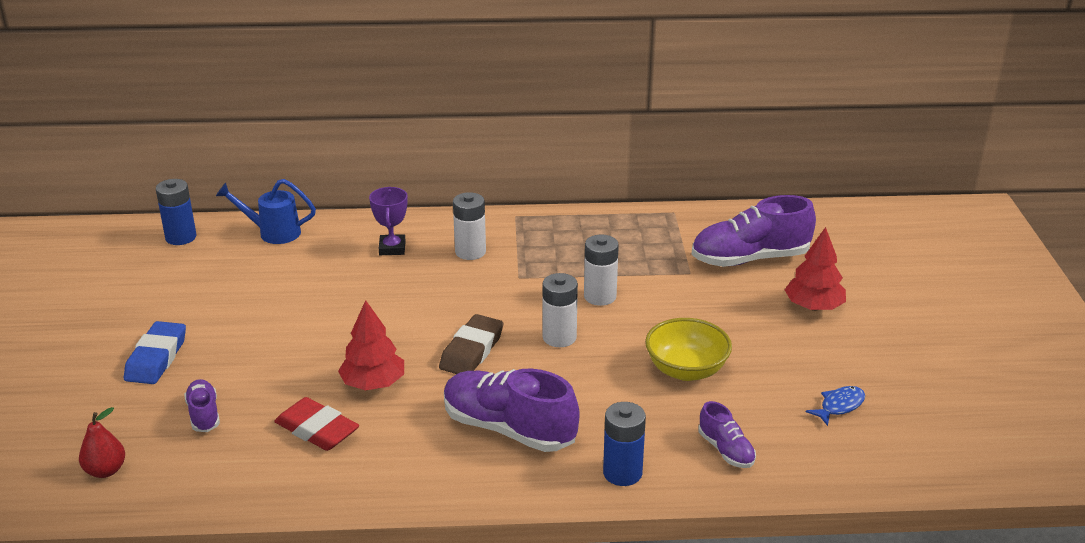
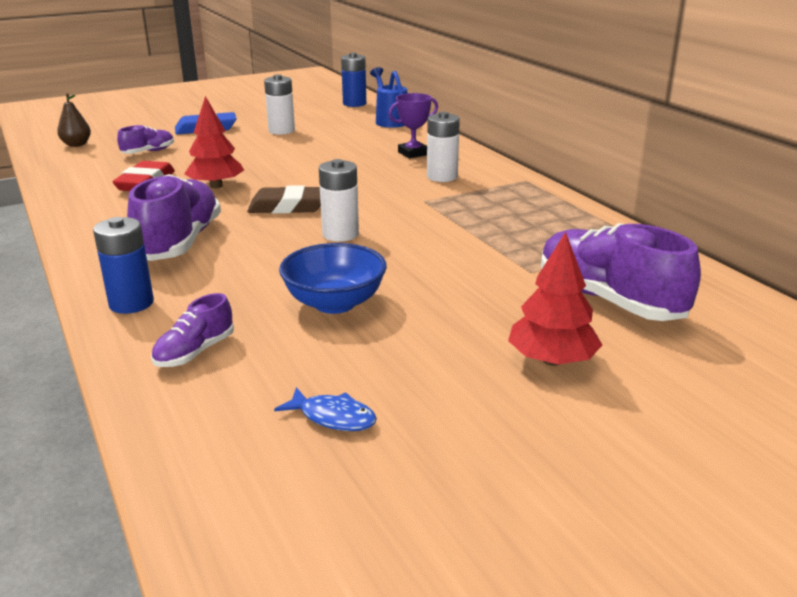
camera: 65 degrees right, 5 degrees down
(105, 471) = (76, 145): red pear -> brown pear
(600, 296) = (430, 238): white battery -> white battery (281, 131)
(686, 370) = (334, 303): yellow bowl -> blue bowl

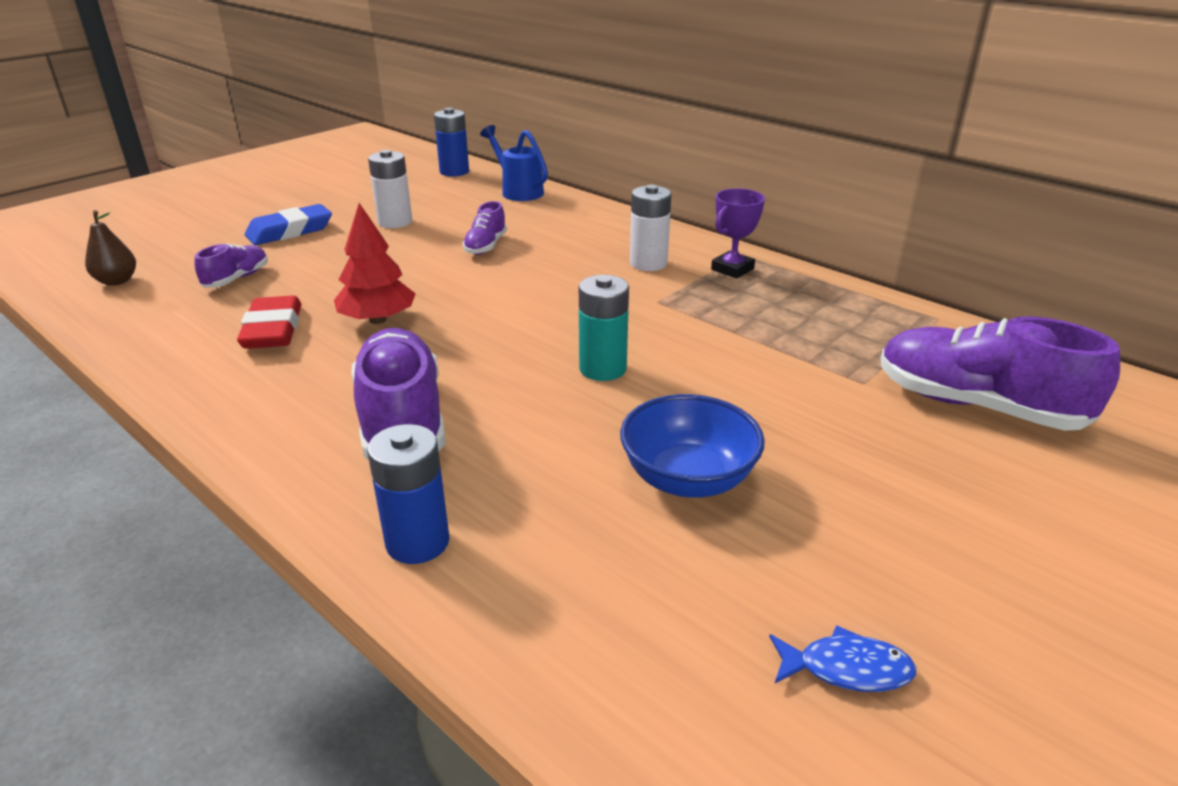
camera: 20 degrees left, 5 degrees up
(195, 352) = (578, 606): purple shoe -> purple shoe (485, 246)
(288, 207) = (501, 337): brown eraser -> none
(340, 234) = (602, 369): white battery -> turquoise battery
(413, 153) = (586, 234): purple trophy -> purple trophy (732, 269)
(552, 360) = (1001, 507): red tree -> none

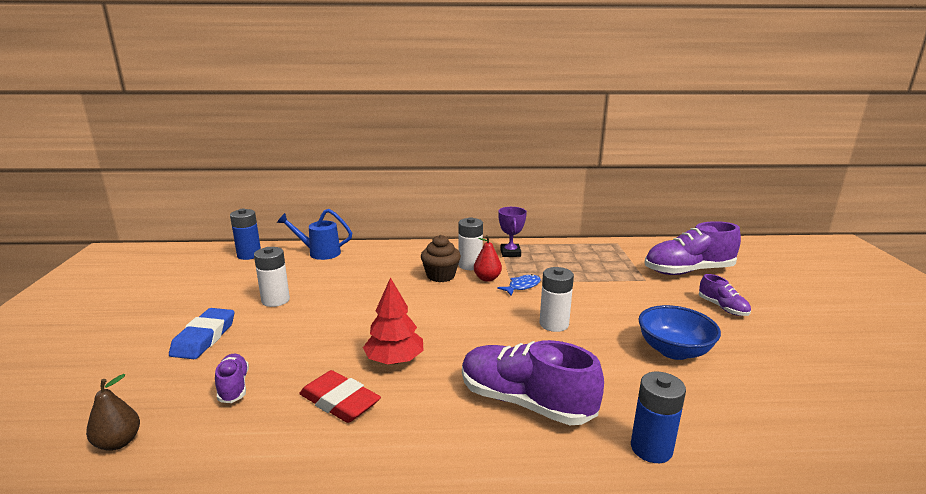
camera: 45 degrees left, 10 degrees down
(485, 246) = (367, 291): purple shoe -> purple shoe (722, 308)
(589, 261) = (440, 276): none -> brown cupcake
(602, 369) = (554, 324): turquoise battery -> white battery
(636, 286) = (487, 278): none -> red pear
(846, 668) = (831, 383): blue fish -> blue fish (522, 286)

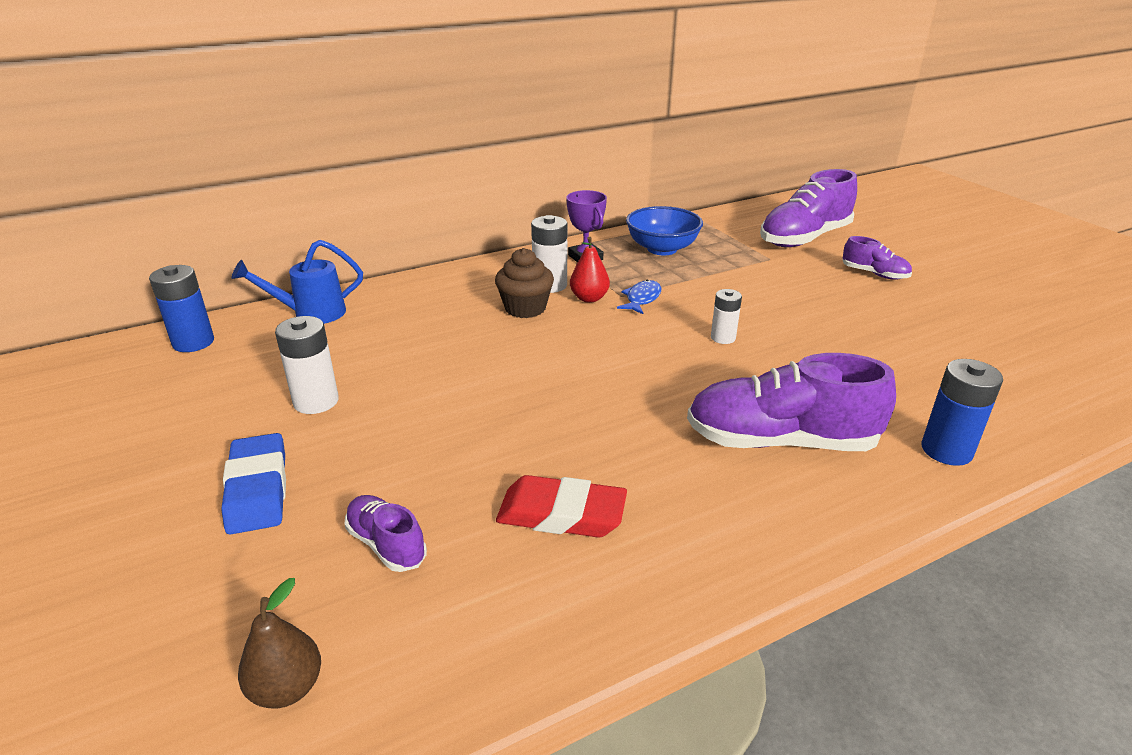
camera: 25 degrees left, 10 degrees up
(394, 360) = (577, 437): red tree -> none
(554, 324) = (723, 338): white battery -> white battery, size x0.64
(673, 351) = (872, 336): blue bowl -> blue bowl (662, 249)

